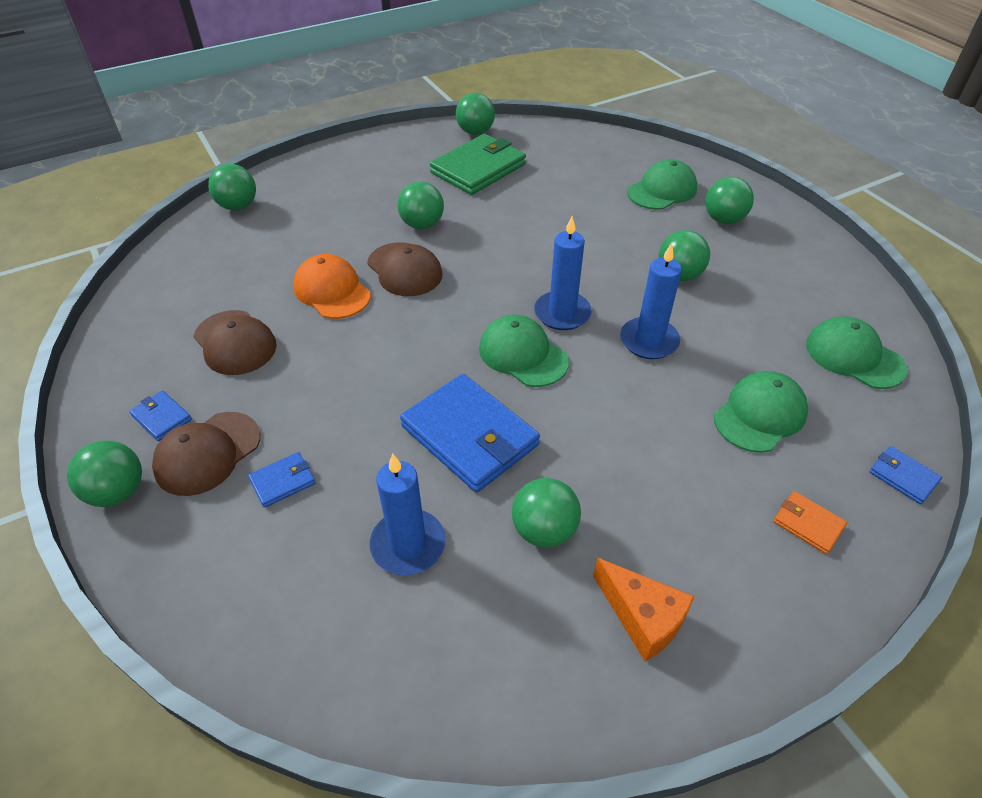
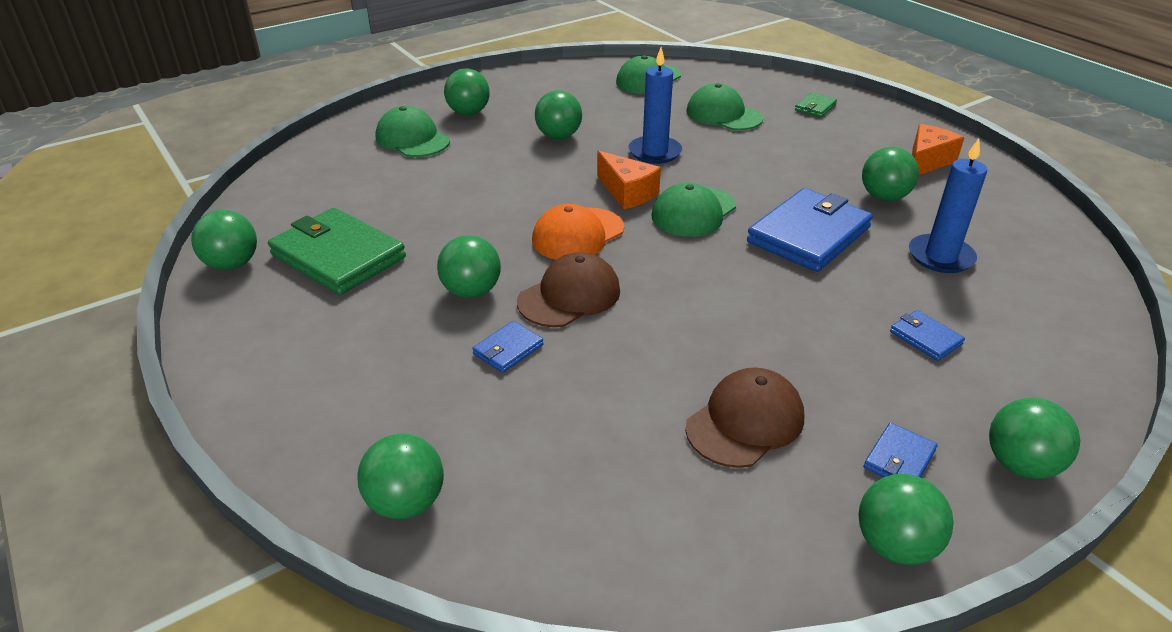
camera: 95 degrees left, 10 degrees down
(98, 393) = (894, 545): none -> green ball
(207, 453) = (925, 402): brown cap -> none
(332, 291) = (621, 351): orange cap -> orange cap (577, 234)
(562, 313) = (627, 193): blue candle -> orange cheese
(808, 524) = (815, 107): orange wallet -> green wallet
(903, 476) = (758, 77): blue wallet -> blue wallet (508, 349)

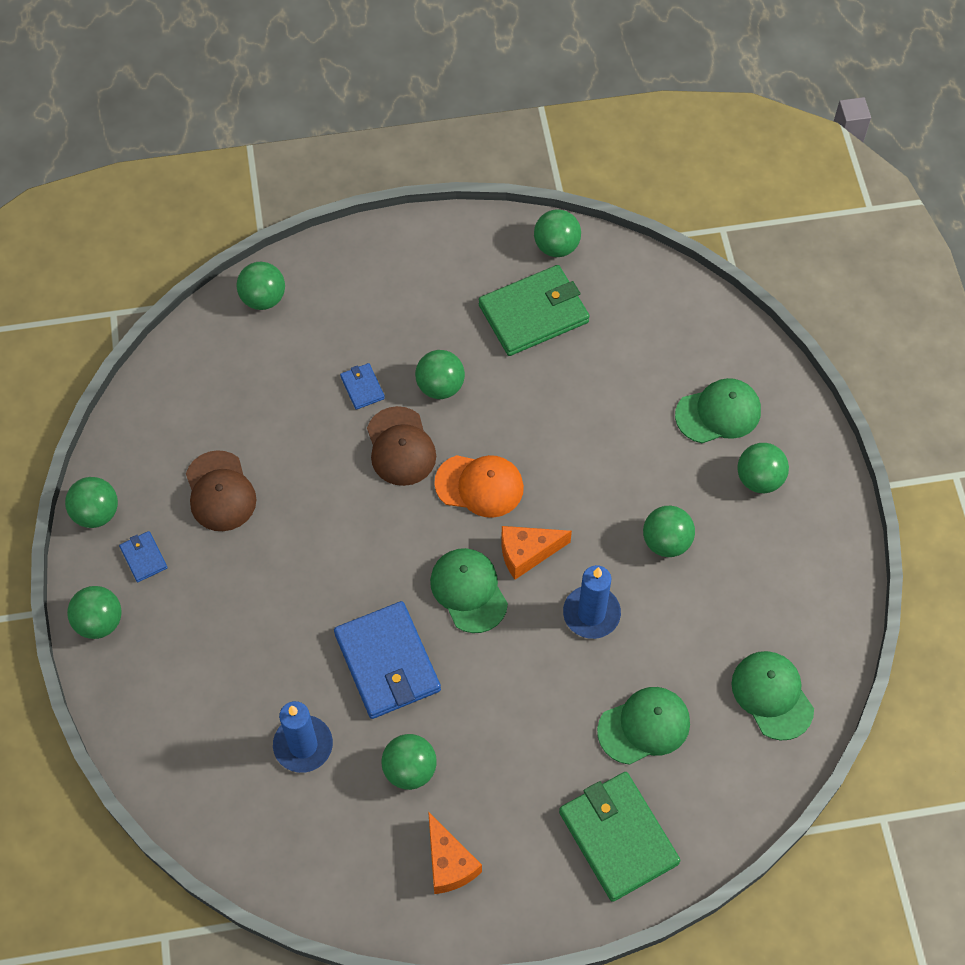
camera: 115 degrees right, 25 degrees up
(577, 234) = (479, 486): orange cap -> orange cap turned 120 degrees clockwise
(815, 107) = (618, 837): green wallet -> green wallet, size x2.21
(925, 338) = (225, 655): blue wallet -> none

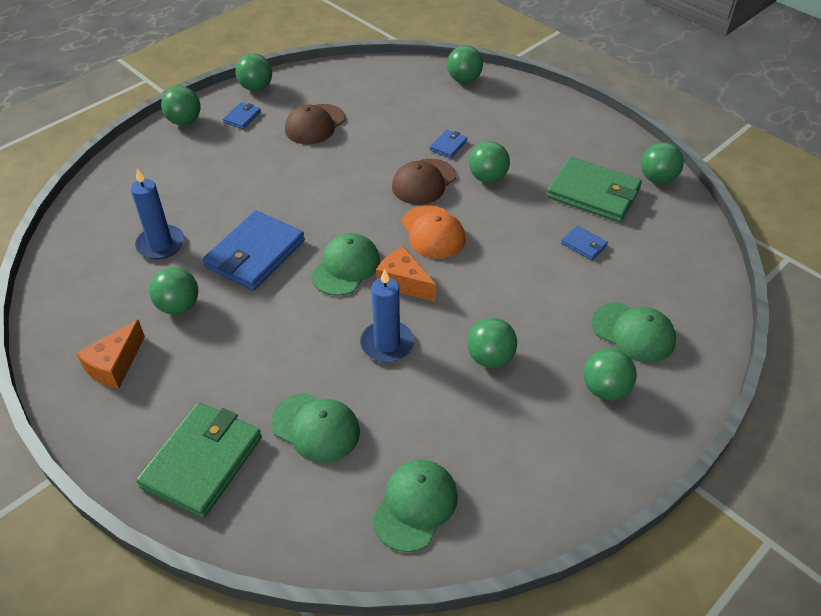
camera: 55 degrees right, 15 degrees down
(592, 372) = (584, 244): none -> blue wallet

